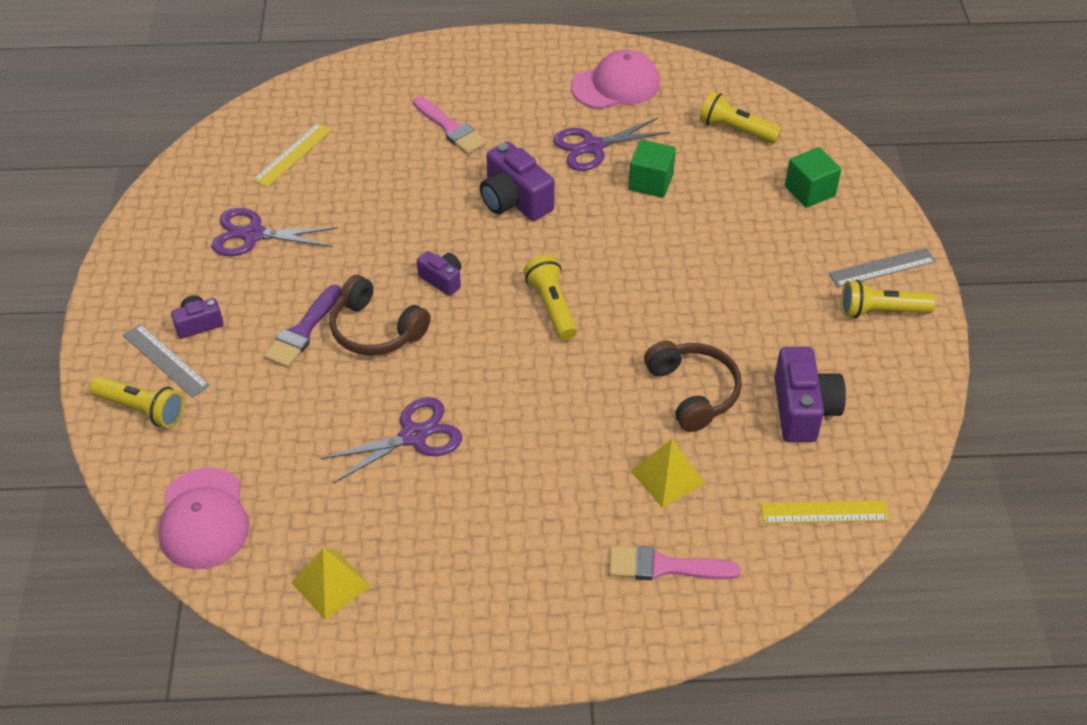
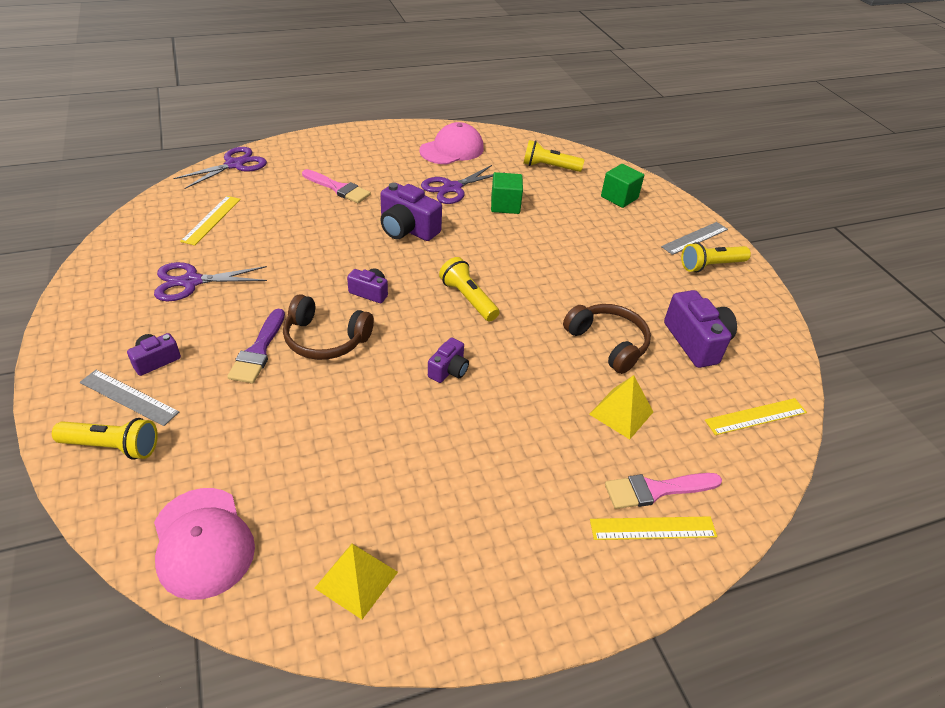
camera: 20 degrees left, 5 degrees down
(413, 436) = (390, 421): purple scissors -> purple scissors (234, 165)
(496, 391) = (449, 370): none -> purple camera
(640, 604) = (653, 528): none -> yellow ruler

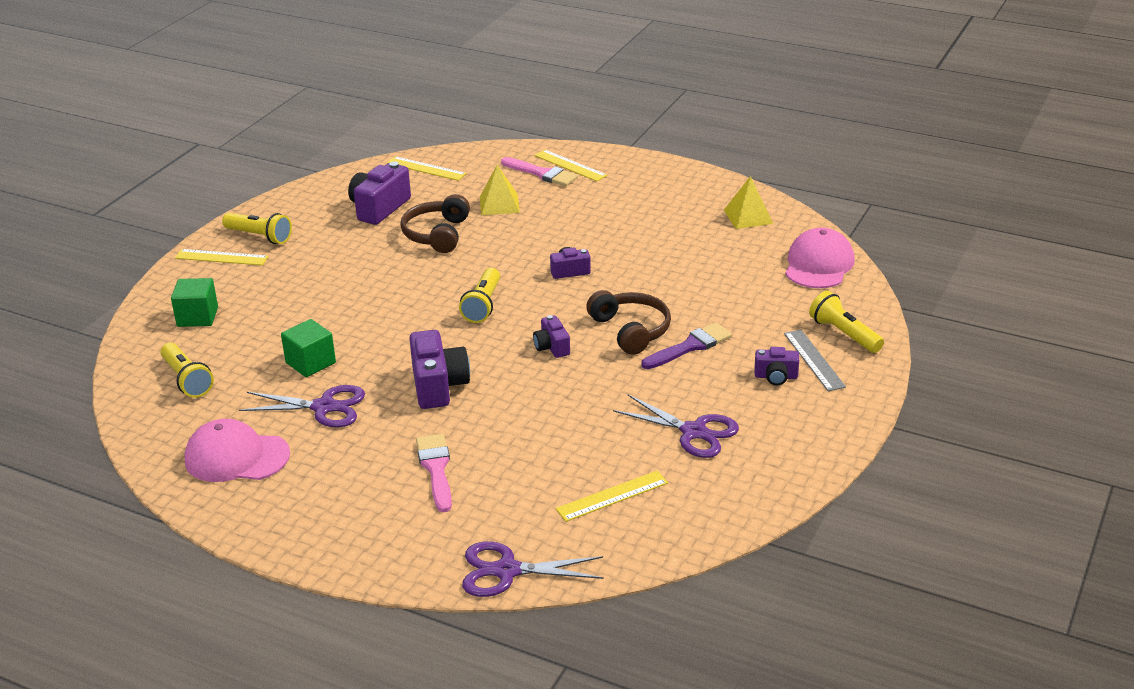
camera: 130 degrees left, 10 degrees down
(695, 238) = (221, 257): grey ruler -> yellow ruler

